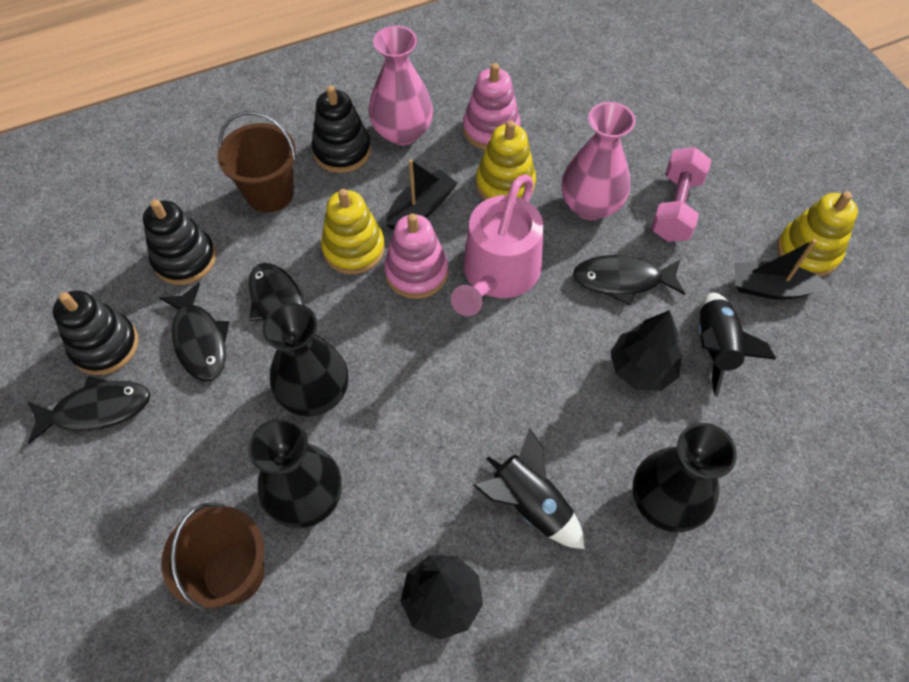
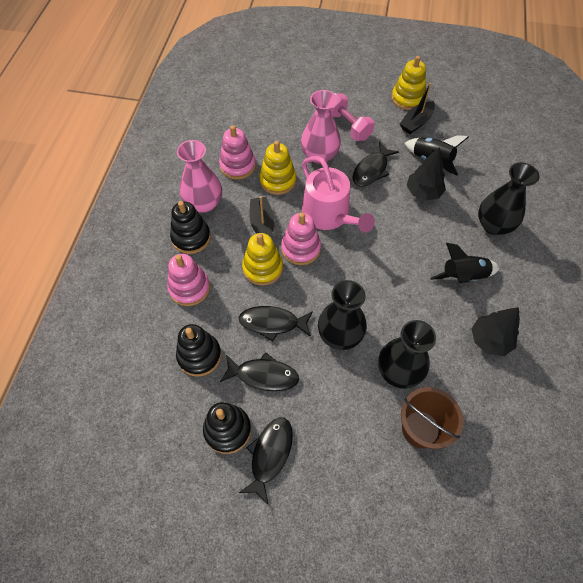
camera: 55 degrees left, 0 degrees up
(270, 193) = (189, 288): brown bucket -> pink stacking toy

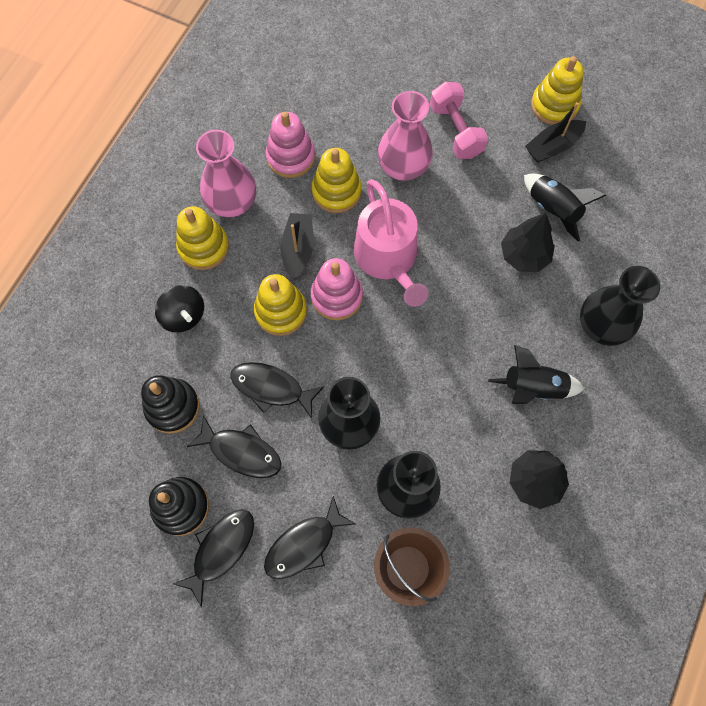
camera: 15 degrees right, 10 degrees up
(189, 288) = (184, 316): pink stacking toy -> black spinning top
(191, 237) = (203, 247): black stacking toy -> yellow stacking toy
(371, 170) = (466, 205): black fish -> black fish (304, 544)

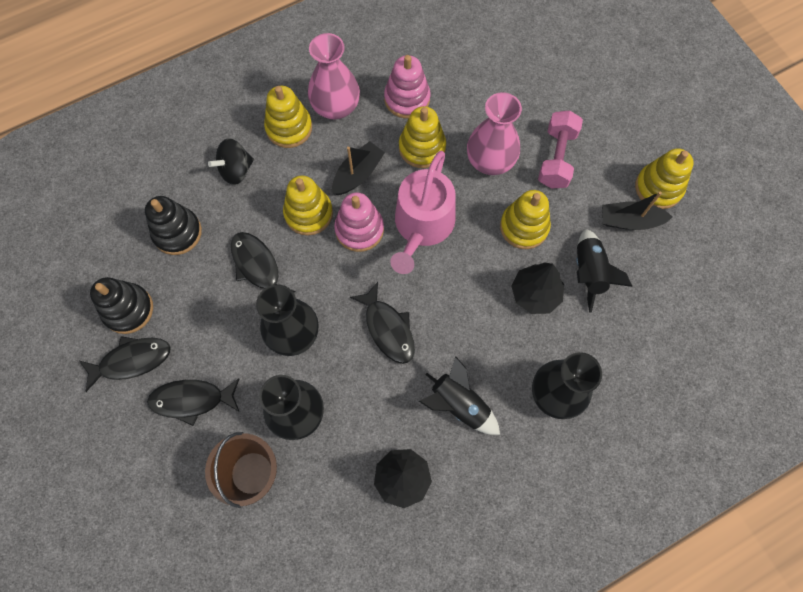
camera: 35 degrees right, 0 degrees up
(184, 316) = (236, 170): black spinning top -> black spinning top turned 60 degrees clockwise
(241, 451) = (200, 299): black fish -> black fish (388, 328)
(473, 205) = (524, 227): none -> yellow stacking toy

